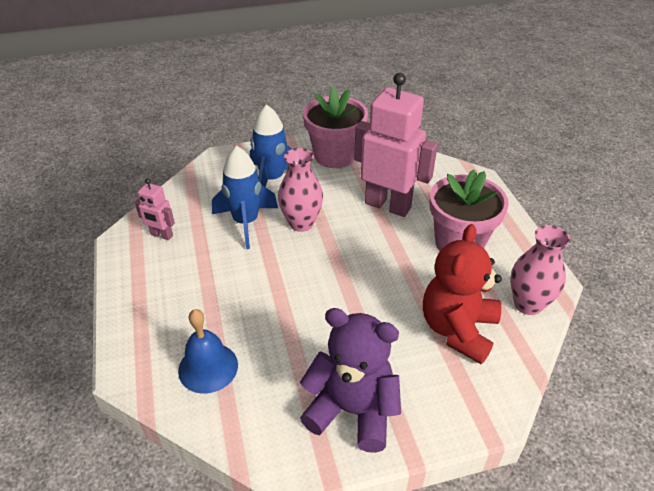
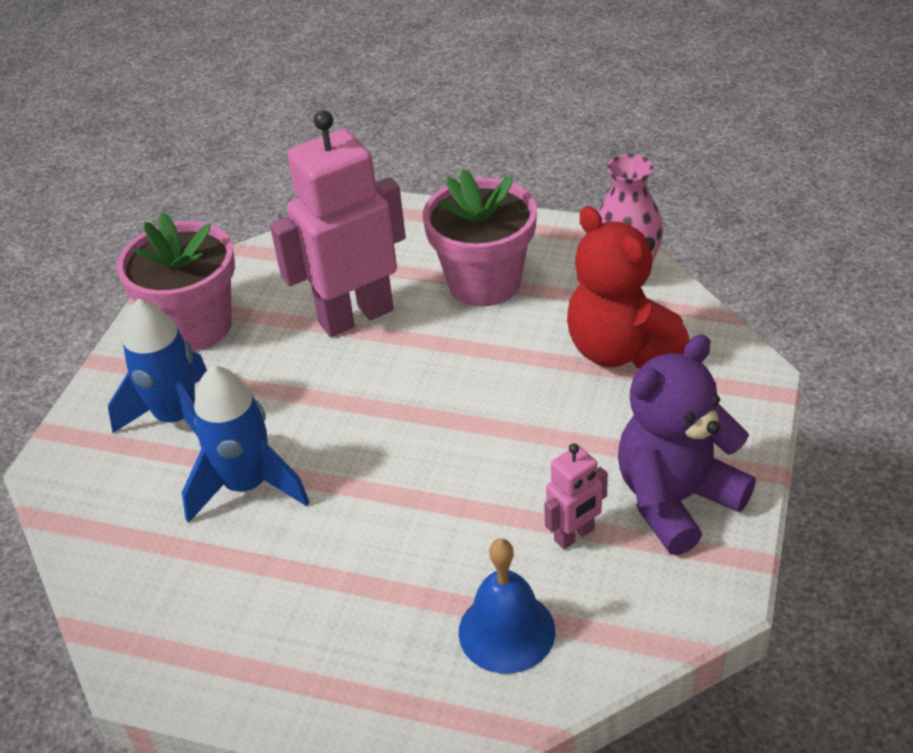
camera: 55 degrees left, 0 degrees up
(161, 235) = (178, 607): pink robot -> pink robot (574, 535)
(301, 223) = (308, 422): pink vase -> none

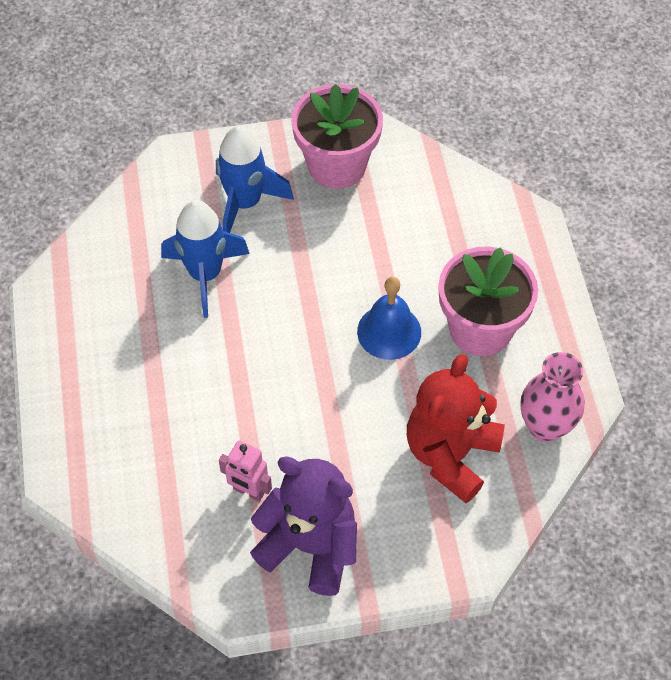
camera: 60 degrees right, 15 degrees up
(355, 316) = (398, 260): pink robot -> none
(506, 631) = (151, 480): blue bell -> blue bell (389, 331)

